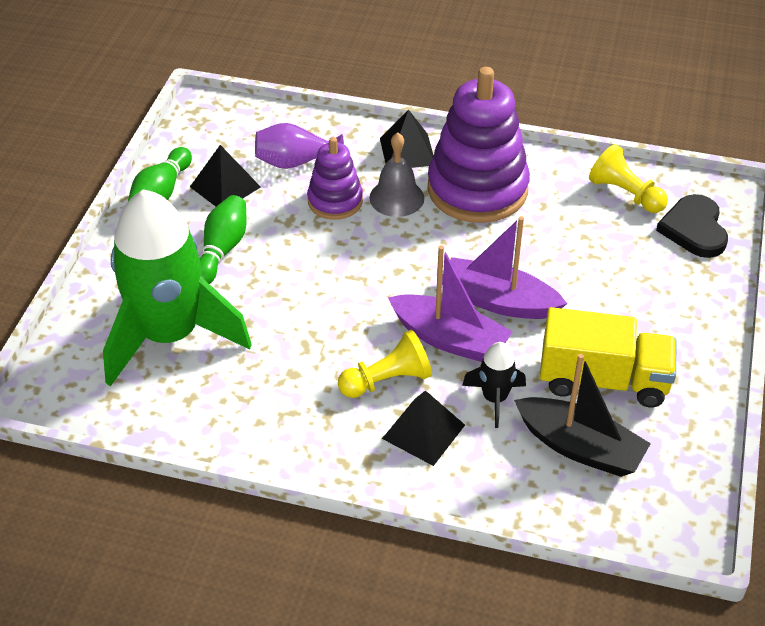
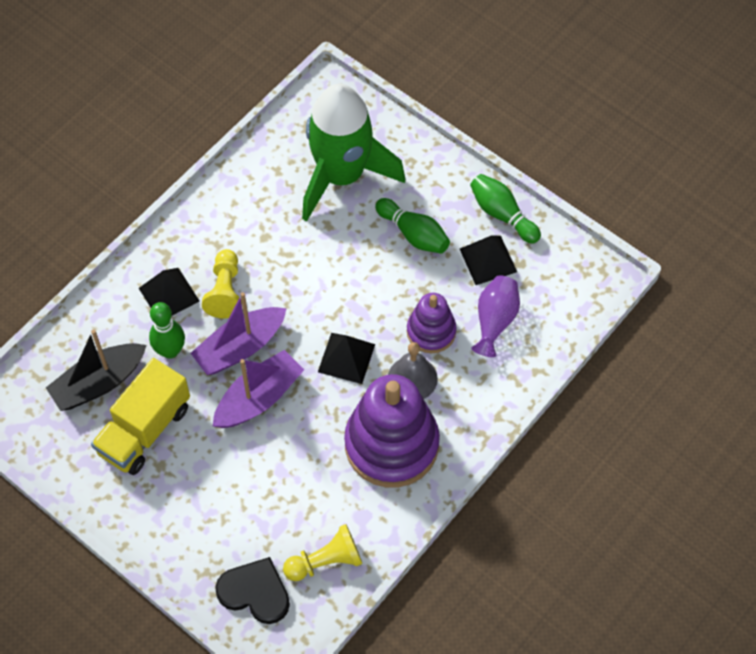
camera: 115 degrees right, 15 degrees up
(407, 151) = (467, 412): black pyramid -> black pyramid (346, 358)
(494, 398) = (170, 351): black rocket -> green bowling pin

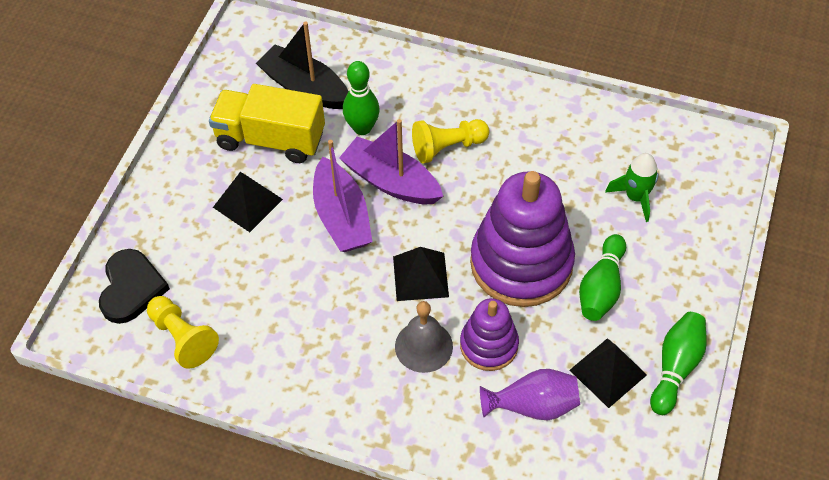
camera: 70 degrees right, 5 degrees down
(169, 294) = (422, 105): black pyramid -> black pyramid (247, 203)
(259, 398) = (342, 217): purple boat -> purple boat turned 45 degrees clockwise
(342, 175) = (635, 197): green rocket -> green rocket, size x0.42
(391, 444) = (337, 353): purple stacking toy -> purple stacking toy (521, 263)

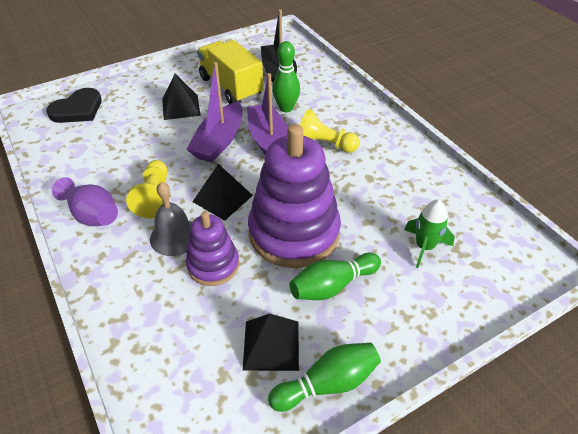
camera: 40 degrees right, 10 degrees down
(183, 338) = (66, 145): yellow pawn -> yellow pawn (154, 197)
(533, 405) = (194, 324): purple vase -> purple vase (92, 215)

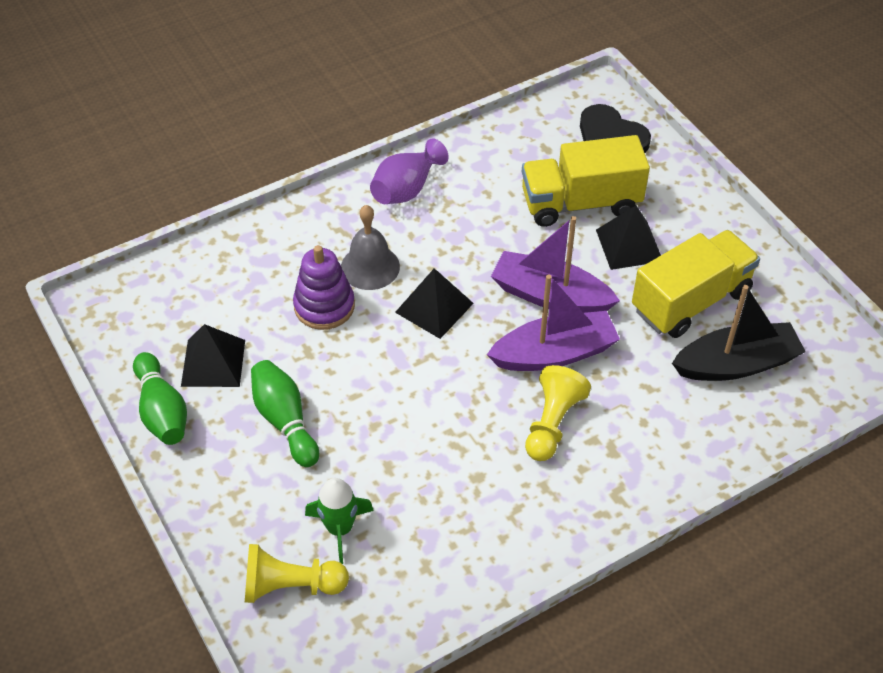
camera: 90 degrees right, 5 degrees up
(137, 125) = (580, 203): none -> yellow truck
(154, 197) = (436, 240): yellow pawn -> yellow pawn (290, 586)
(286, 108) = (641, 374): green bowling pin -> none
(294, 233) = (371, 383): purple stacking toy -> none

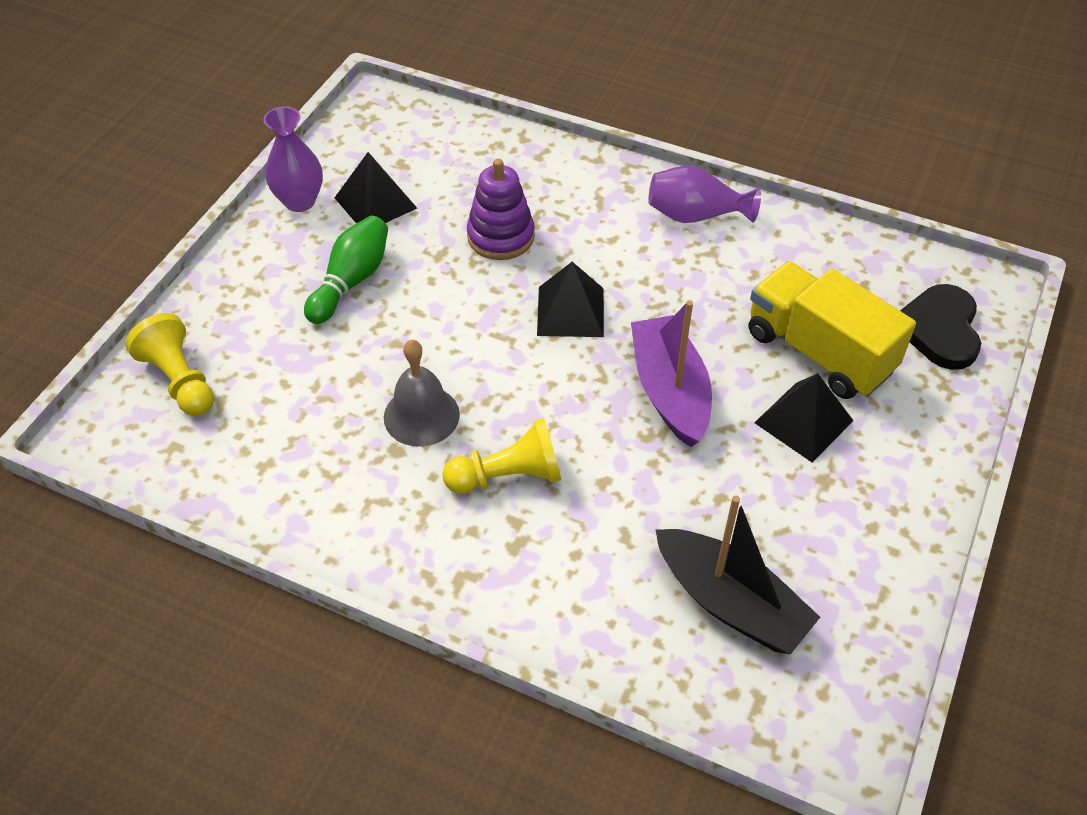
camera: 55 degrees right, 0 degrees up
(162, 411) = (300, 201): green bowling pin -> purple vase
(340, 529) = (263, 381): green rocket -> none
(370, 267) = (576, 241): grey bell -> grey bell (421, 415)
(554, 353) = (598, 432): purple boat -> none
(691, 301) = (780, 515): yellow truck -> none

